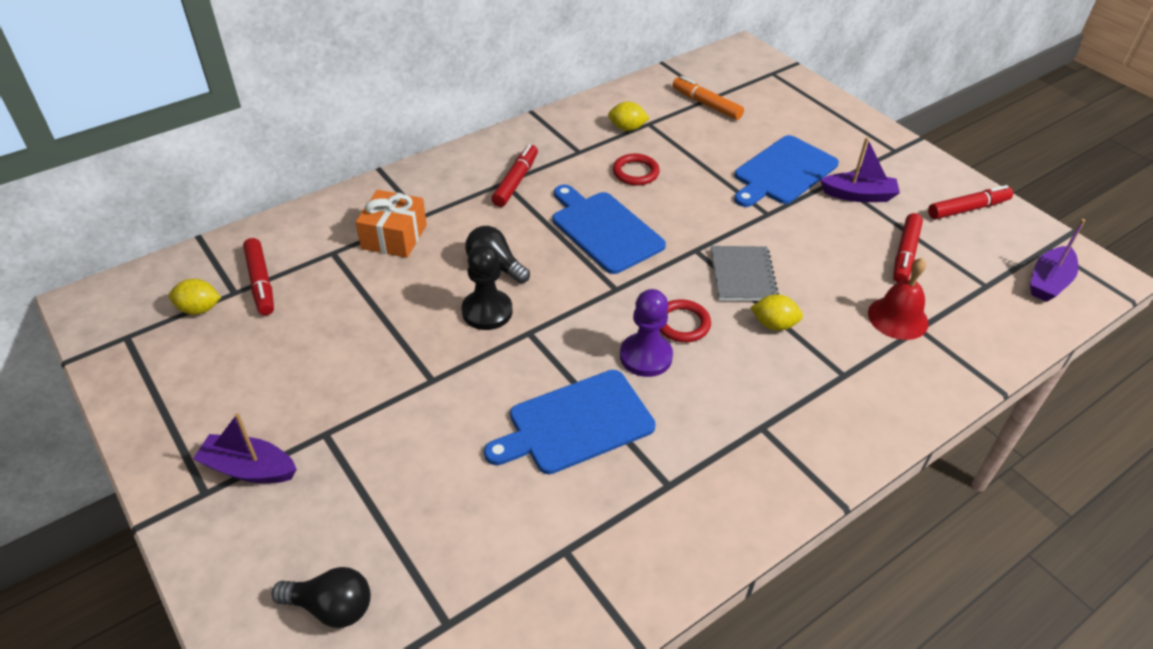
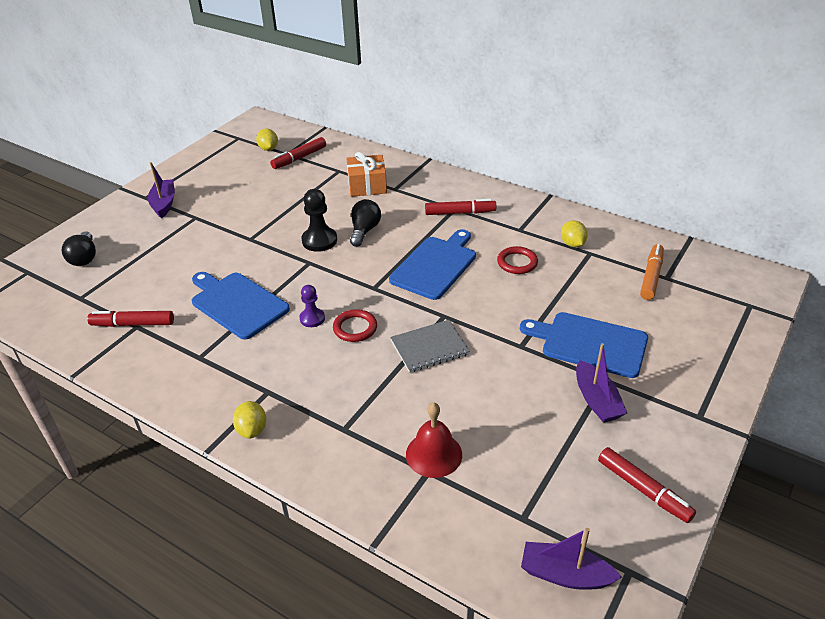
camera: 70 degrees right, 5 degrees down
(646, 356) = (312, 318): purple pawn -> purple pawn, size x0.63
(774, 324) = (381, 377): yellow lemon -> yellow lemon (252, 430)
(905, 254) = (529, 447): red marker -> red marker (133, 324)

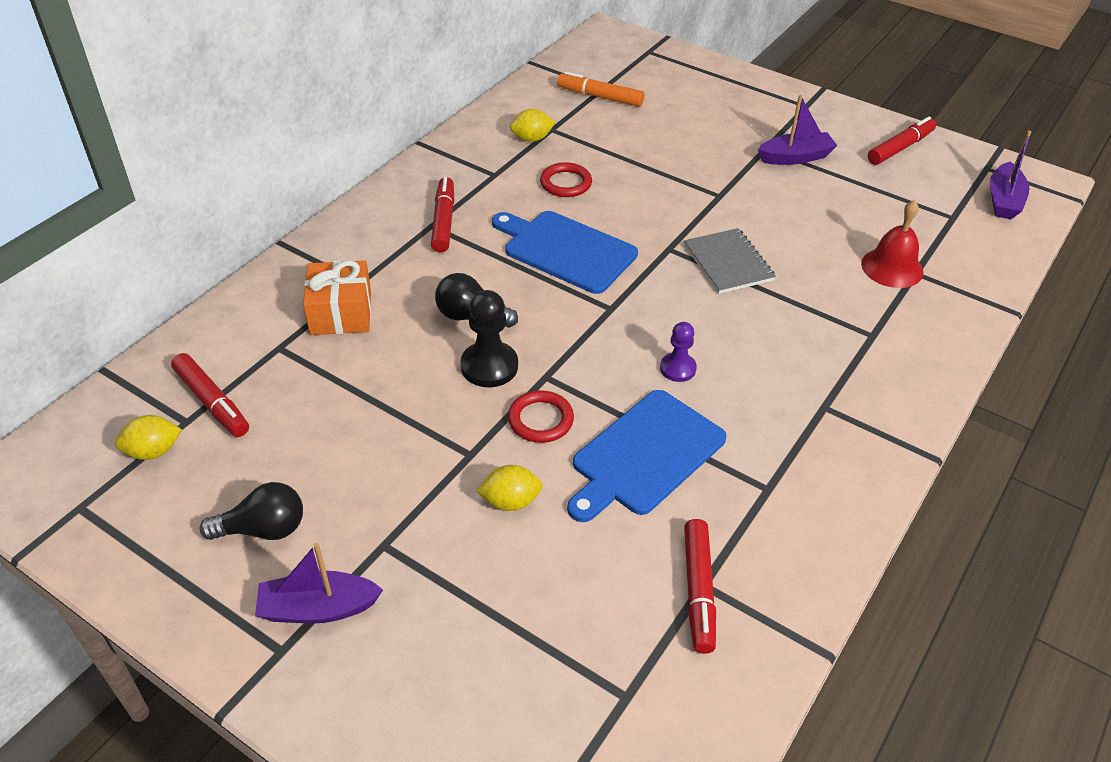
camera: 90 degrees left, 5 degrees up
(84, 258) = (495, 722): black light bulb -> black light bulb (263, 529)
(252, 430) = (892, 417): yellow lemon -> yellow lemon (510, 501)
(355, 328) = (696, 326): red ring -> red ring (540, 420)
(589, 343) = (712, 150): blue cutting board -> none

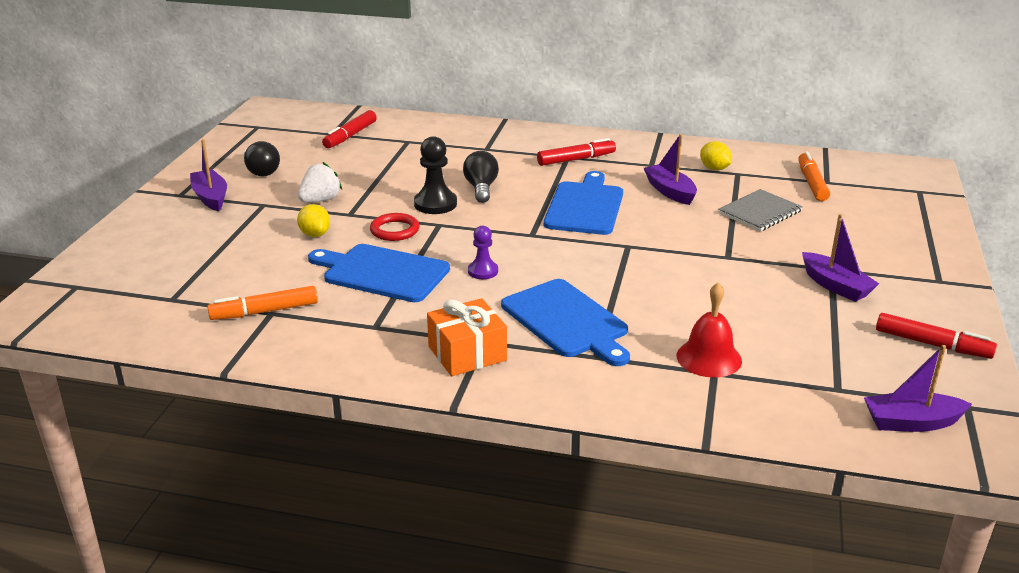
camera: 70 degrees right, 15 degrees down
(153, 451) = (304, 132): yellow lemon -> none
(341, 313) = (452, 150): orange gift -> orange gift (467, 353)
(410, 477) = (320, 200): none -> white strawberry
(566, 183) = (670, 191): red ring -> purple boat
(698, 591) = (264, 311): red marker -> orange marker
(728, 263) = (634, 274): grey notebook -> grey notebook (760, 212)
(803, 335) = (567, 321): none -> blue cutting board

